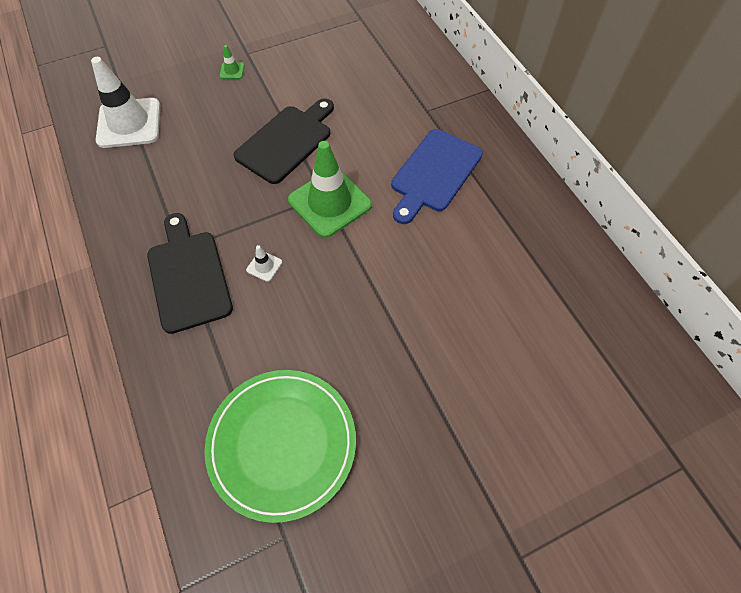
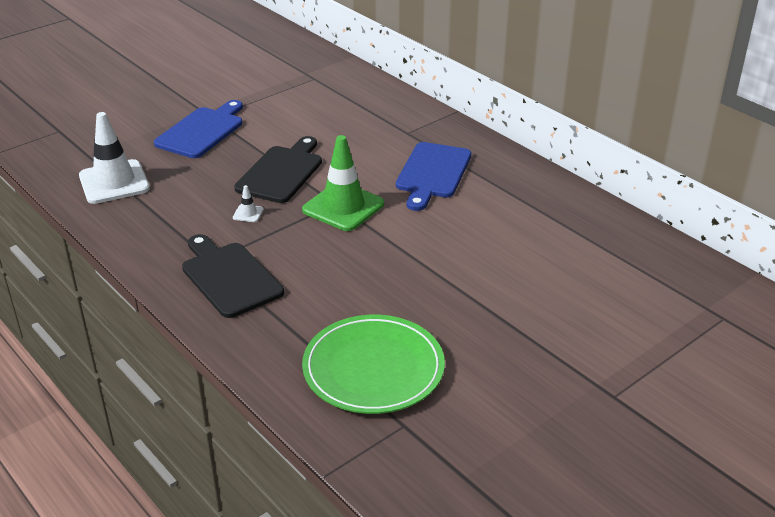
camera: 15 degrees left, 25 degrees down
(232, 71) = (202, 131): green traffic cone -> blue cutting board
(264, 266) = (300, 258): white traffic cone -> white traffic cone (248, 213)

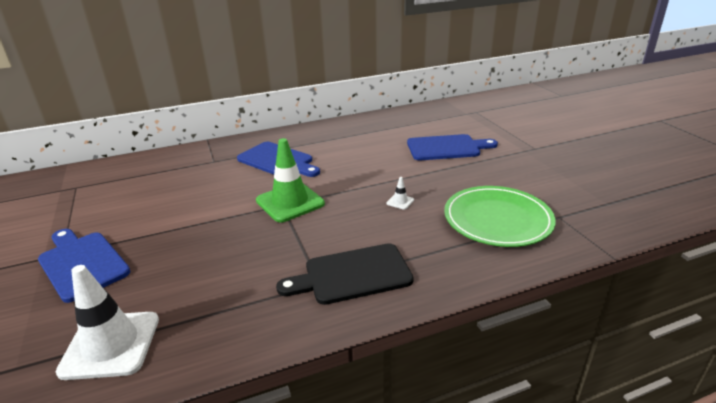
camera: 70 degrees left, 5 degrees down
(248, 213) = (260, 251): white traffic cone -> white traffic cone (400, 201)
(282, 172) = (210, 224): black cutting board -> none
(554, 302) = (446, 148): none -> blue cutting board

